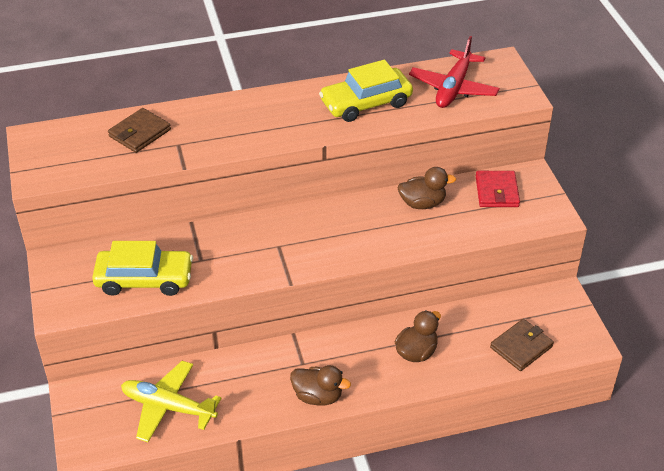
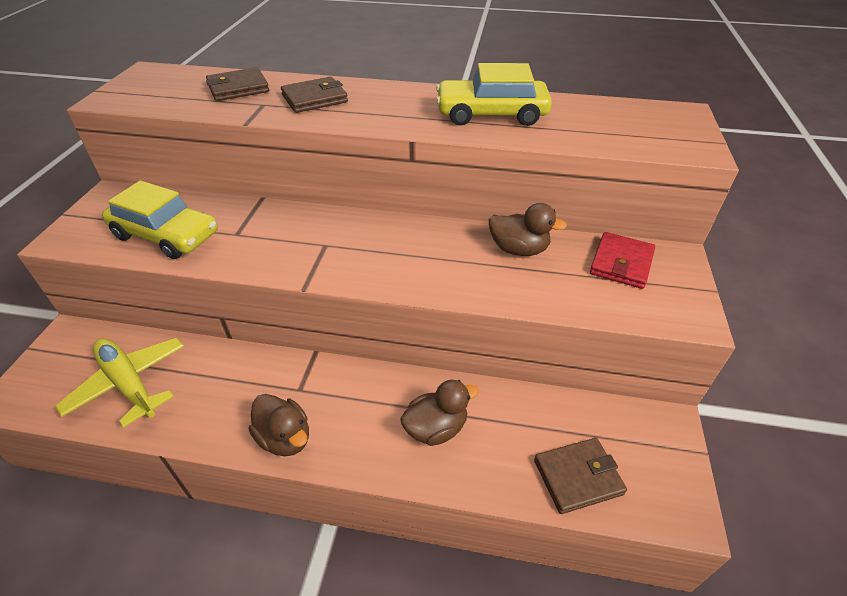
camera: 25 degrees right, 0 degrees up
(216, 126) = (314, 99): none -> brown wallet
(453, 88) = (608, 123): red plane -> none

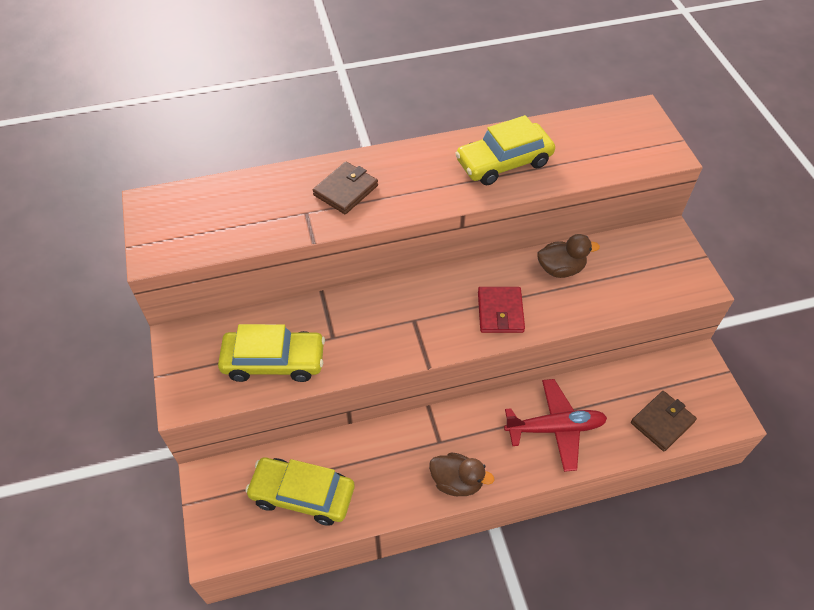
camera: 25 degrees left, 10 degrees up
(129, 383) = (302, 495): yellow plane -> yellow car
(238, 88) = (264, 199): brown wallet -> none
(436, 428) = (555, 428): brown duck -> red plane
(621, 263) = (636, 255): red wallet -> red wallet (500, 312)

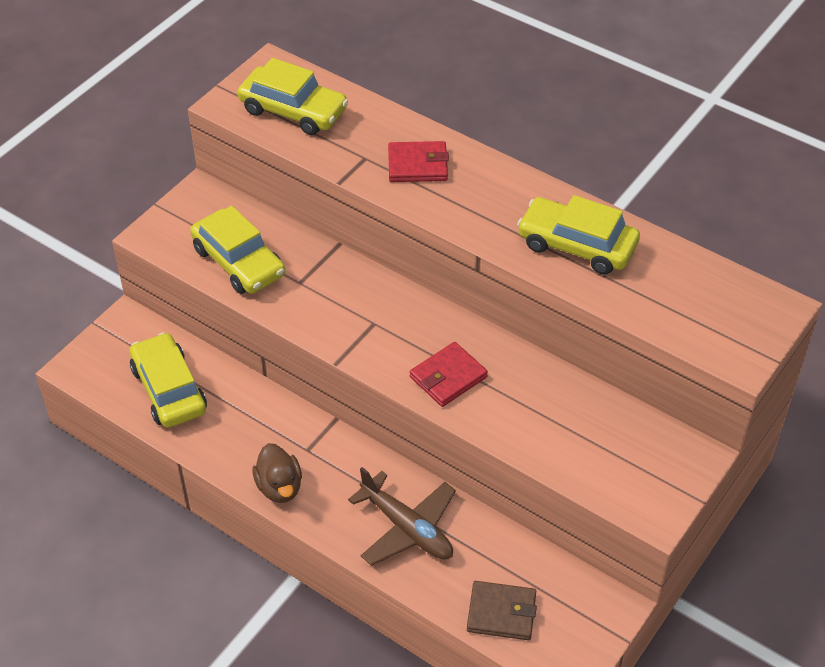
camera: 50 degrees right, 5 degrees down
(211, 221) = (293, 110): none -> yellow car
(346, 190) = (417, 165): brown wallet -> red wallet
(555, 428) = (407, 528): red plane -> brown plane
(560, 269) = (550, 392): brown duck -> none

